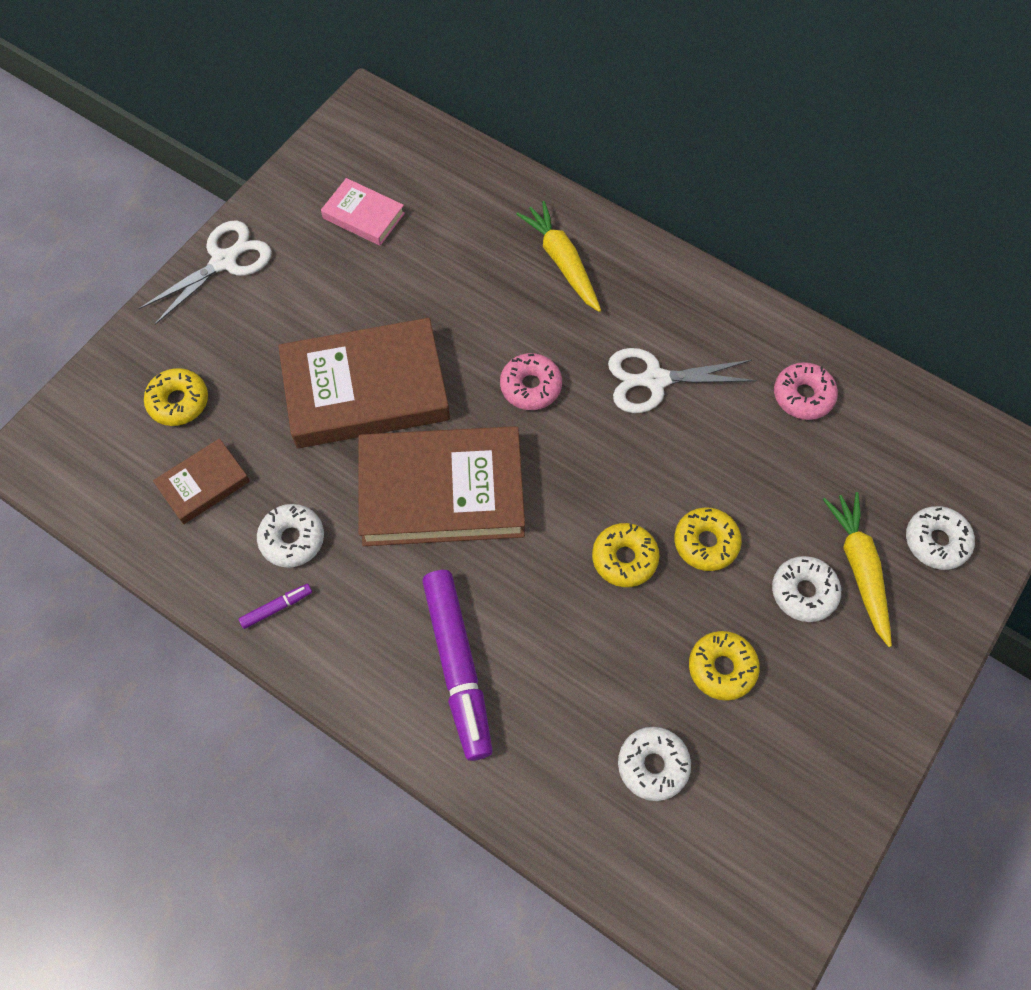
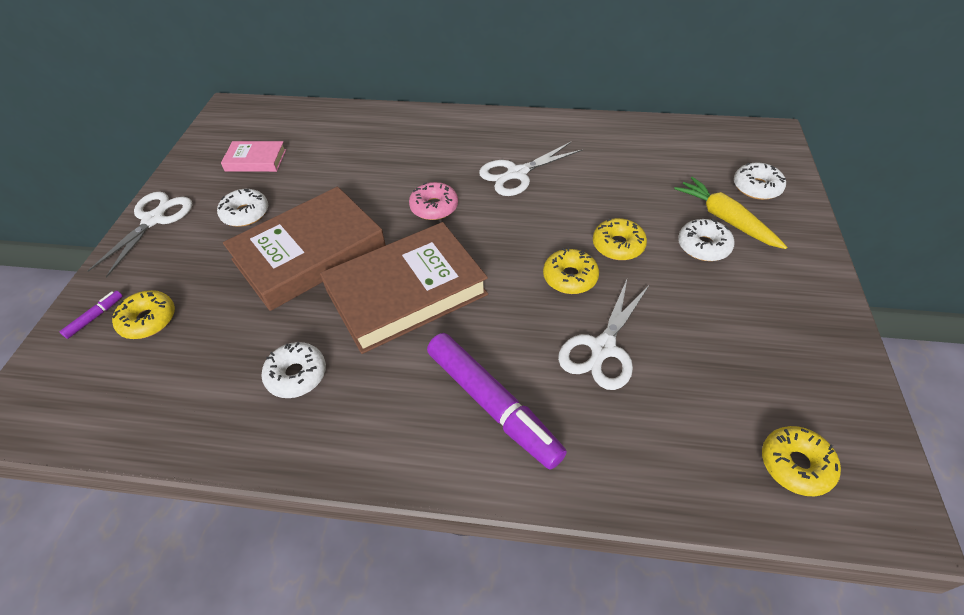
camera: 25 degrees left, 15 degrees down
(203, 484) = (195, 368): brown book -> none
(277, 608) = (307, 433): purple marker -> purple marker (95, 317)
(562, 262) = (413, 138): yellow carrot -> none
(603, 661) = (603, 348): none -> white scissors
(653, 765) = (693, 402): white donut -> white donut (245, 213)
(722, 668) = (689, 314): yellow donut -> yellow donut (795, 465)
(803, 396) = (615, 148): pink donut -> none

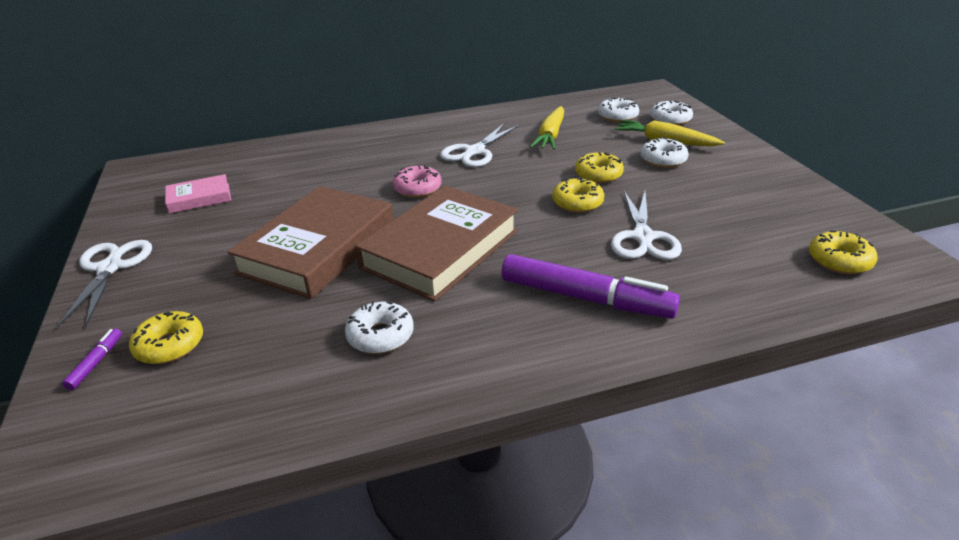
camera: 25 degrees left, 15 degrees down
(245, 213) = (221, 238): white donut -> white donut (617, 116)
(607, 173) = (550, 135): none -> yellow carrot

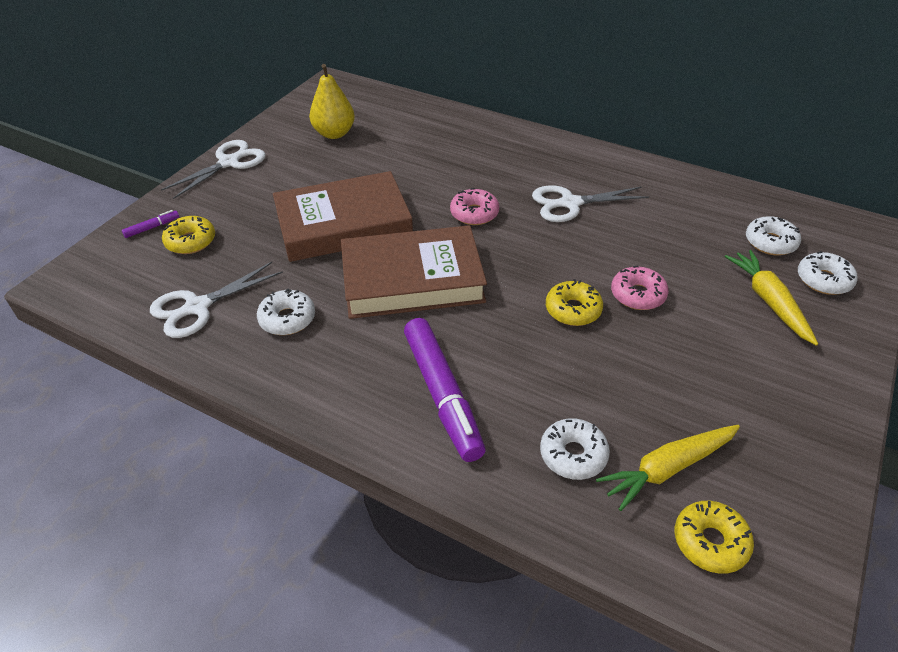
camera: 45 degrees right, 10 degrees up
(199, 198) = (334, 133): pink book -> yellow pear
(550, 135) = (664, 226): yellow carrot -> yellow carrot (667, 469)
(598, 175) = (638, 295): yellow donut -> pink donut
(643, 237) = (571, 380): white scissors -> white scissors (197, 307)
(663, 160) = (729, 320): white donut -> white donut (573, 455)

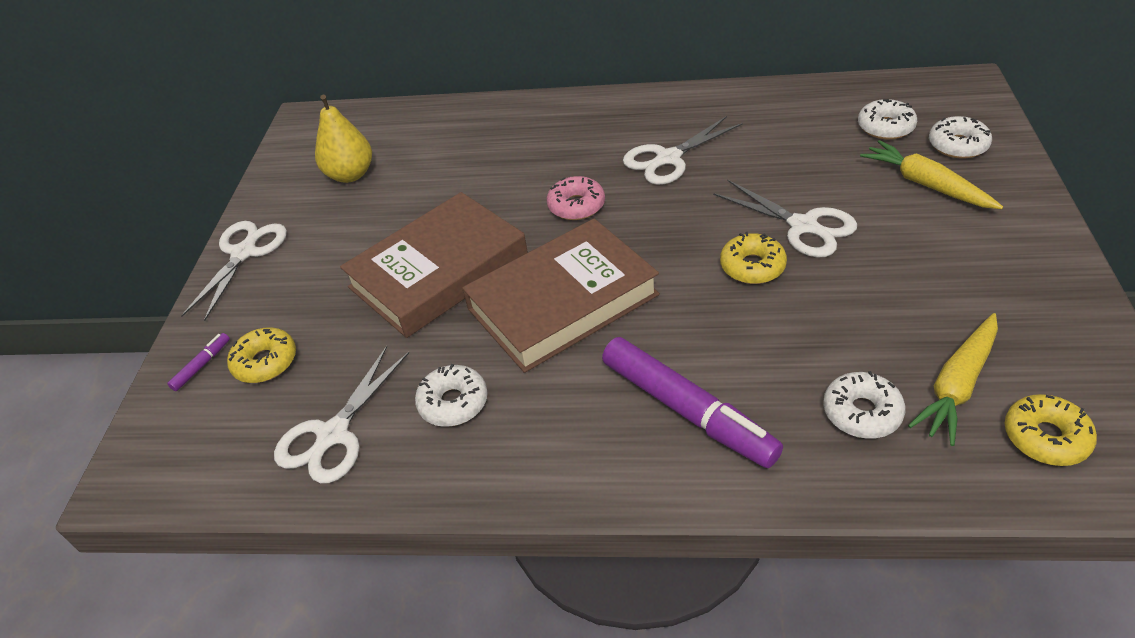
camera: 20 degrees left, 0 degrees up
(638, 295) = (803, 226): pink donut -> white scissors

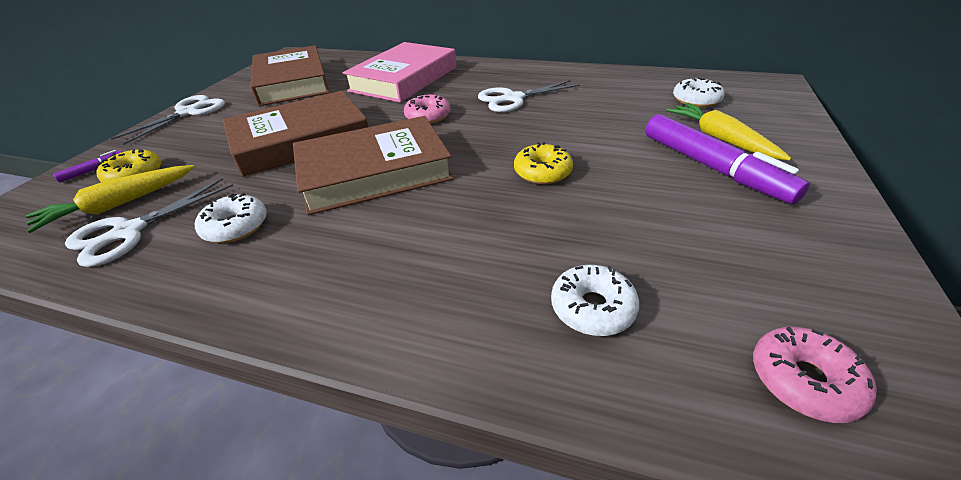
camera: 10 degrees right, 5 degrees down
(350, 175) = (292, 82): yellow pear -> brown book
(505, 144) = (404, 79): none -> pink book
(687, 411) = (421, 271): purple marker -> purple marker (712, 168)
(803, 226) = (600, 151): white scissors -> none
(957, 145) = (757, 118): white donut -> none
(957, 385) = (706, 302): yellow carrot -> yellow carrot (119, 204)
(1045, 437) = (803, 380): yellow donut -> pink donut

